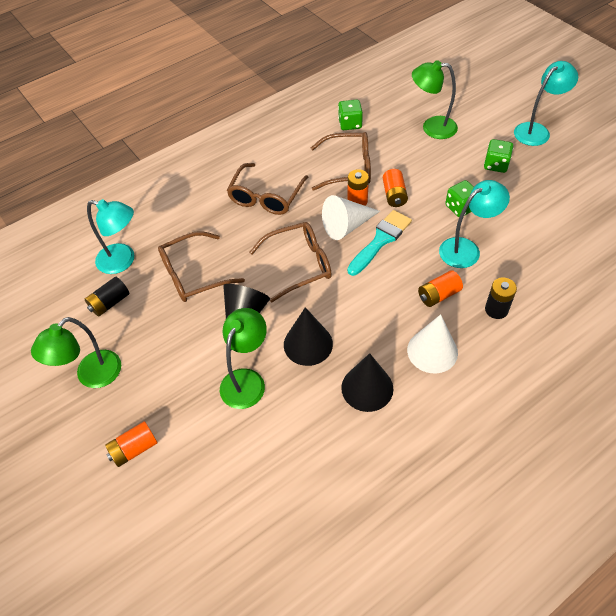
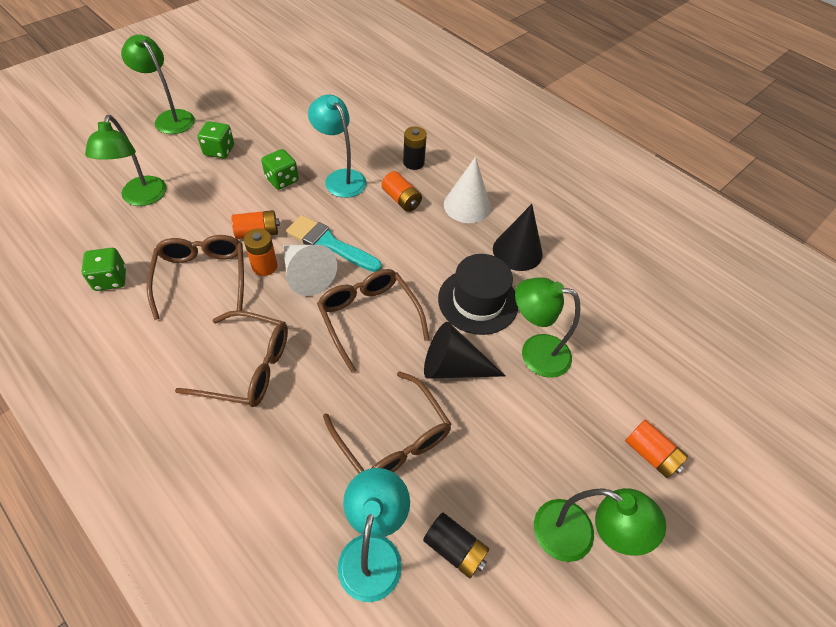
camera: 105 degrees left, 0 degrees up
(308, 344) = (478, 301): black cone -> black hat
(537, 131) = (170, 118): turquoise lamp -> green lamp

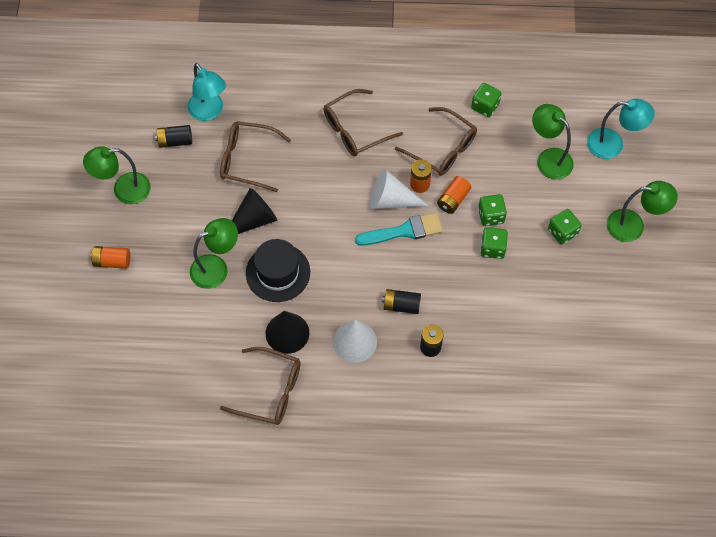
camera: 140 degrees right, 10 degrees up
(249, 199) = (491, 216): none -> green dice
(340, 178) = (460, 285): turquoise lamp -> turquoise lamp (613, 145)
(369, 318) = (327, 207): brown glasses -> brown glasses (270, 391)
(401, 200) = (401, 305): orange battery -> black battery

